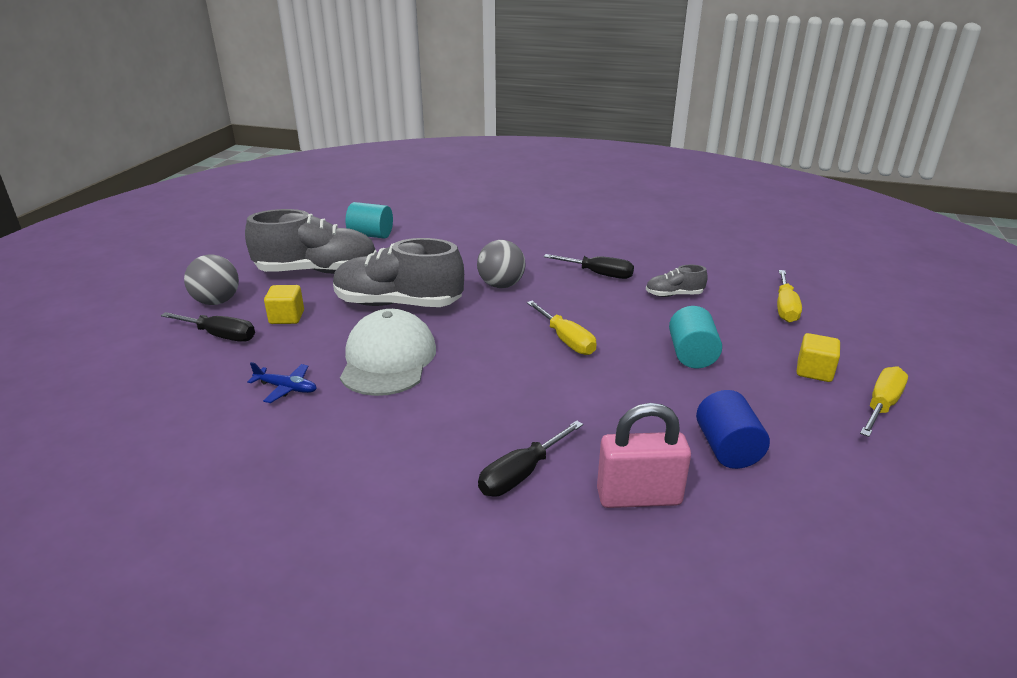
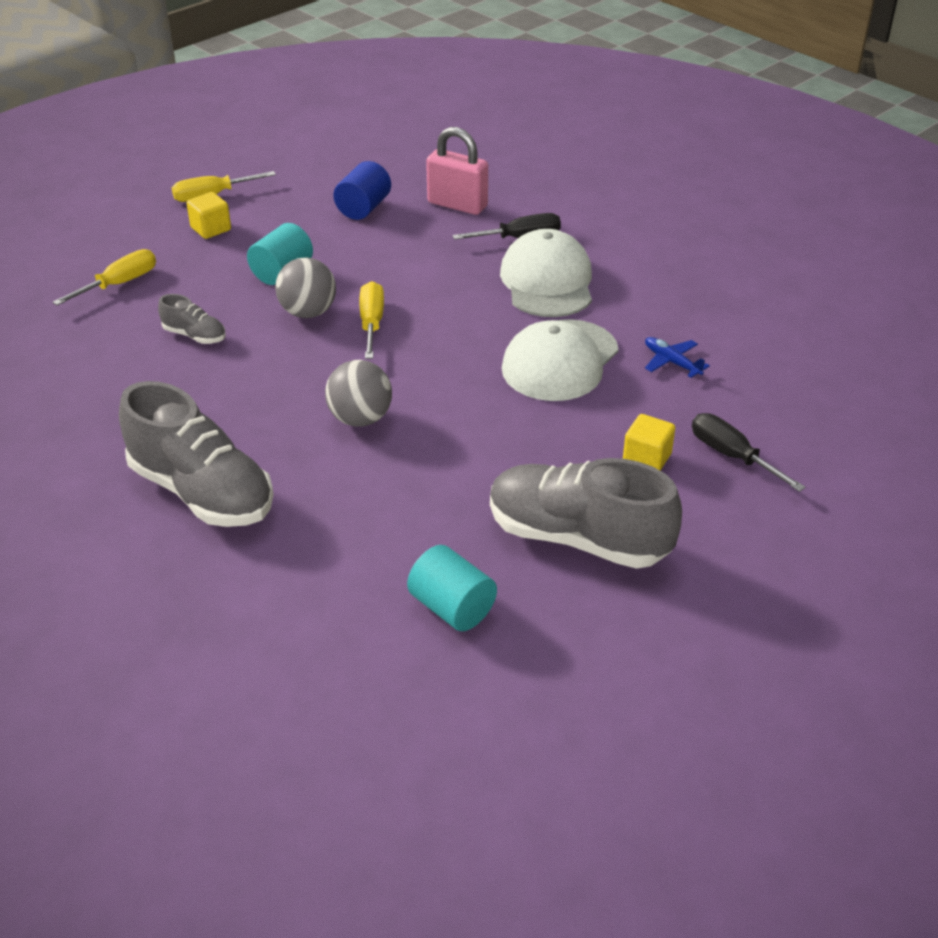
camera: 150 degrees left, 10 degrees up
(217, 302) = (732, 522): grey ball -> grey ball (308, 312)
(398, 304) = (504, 432): grey shoe -> grey shoe (202, 492)
(450, 429) = (547, 281): none -> white cap
(598, 274) = (229, 394): black screwdriver -> none

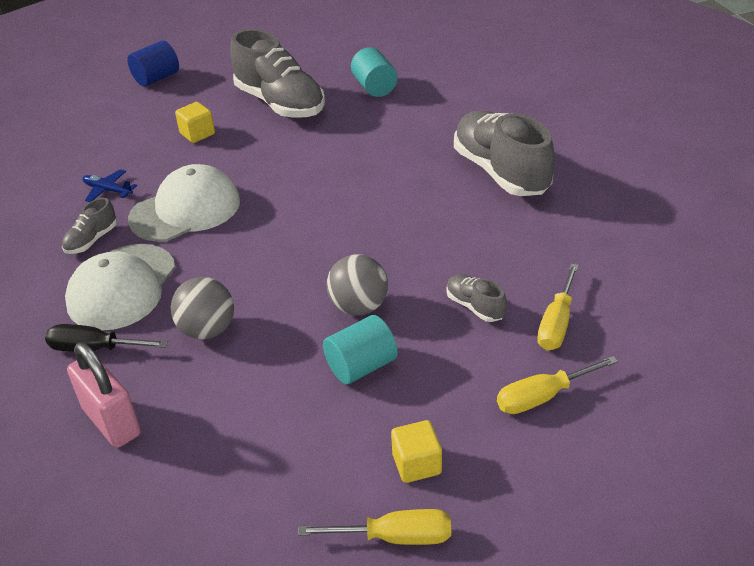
camera: 155 degrees left, 0 degrees up
(360, 418) = (366, 198): grey ball -> grey ball (207, 330)
(363, 208) = (219, 448): blue cylinder -> blue cylinder (156, 78)
(371, 323) = (308, 280): yellow screwdriver -> yellow screwdriver (557, 323)
(625, 311) = (91, 240): none -> grey shoe
(672, 362) = (108, 190): blue plane -> blue plane turned 135 degrees clockwise
(732, 456) = (145, 125): black screwdriver -> none

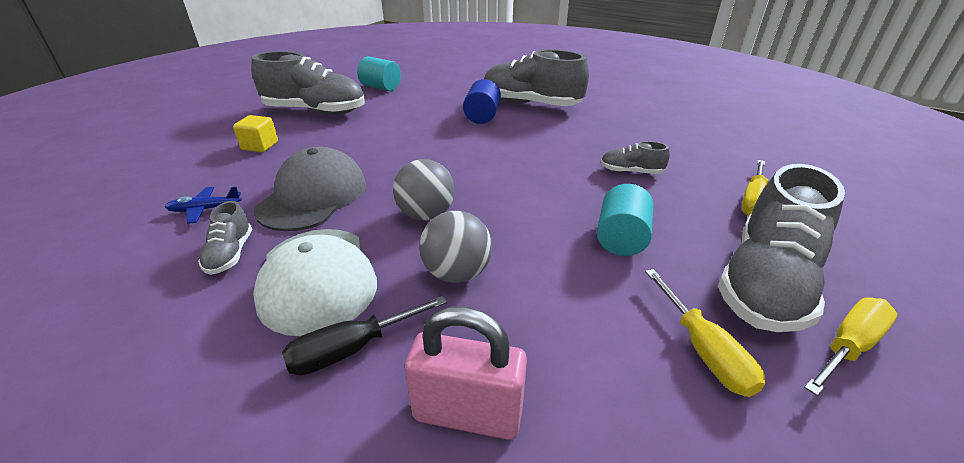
camera: 40 degrees left, 5 degrees down
(156, 78) = (171, 124): blue cylinder -> blue cylinder (482, 116)
(185, 210) = (313, 196): white cap -> grey cap
(359, 307) = (558, 203): grey ball -> grey ball (426, 215)
(417, 464) = (765, 283): yellow cube -> grey shoe
(557, 323) = (689, 161): yellow screwdriver -> yellow screwdriver (703, 350)

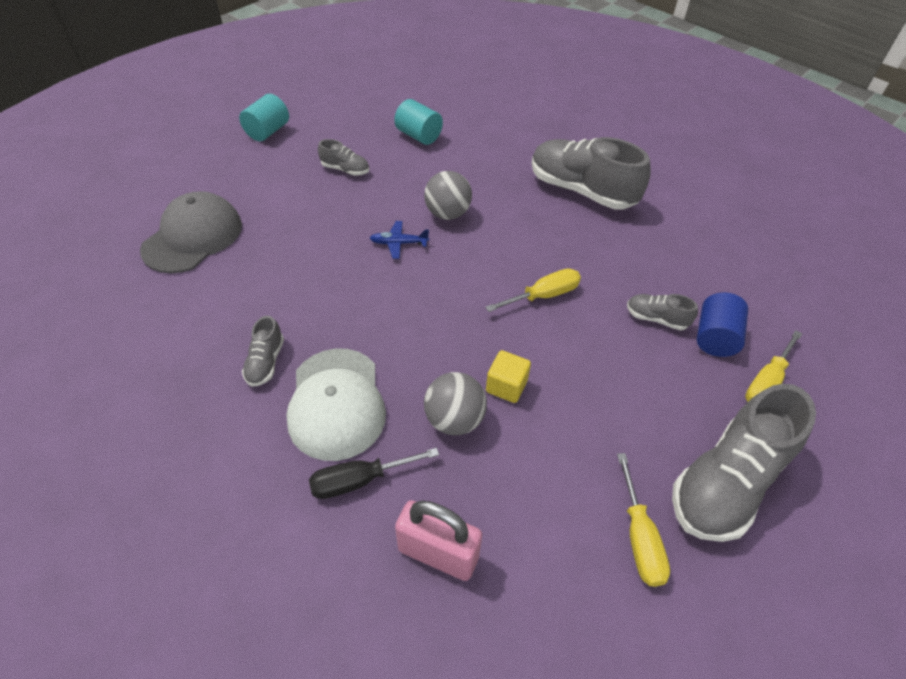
camera: 10 degrees right, 15 degrees up
(205, 209) = (242, 303): blue plane -> blue plane (399, 243)
(260, 146) = (289, 219): yellow cube -> yellow cube (506, 386)
(313, 196) = (337, 301): grey cap -> grey cap (193, 237)
(315, 111) = (345, 170): grey shoe -> grey shoe, size x0.46
(426, 215) = (438, 344): grey ball -> grey ball (447, 213)
(482, 116) = (522, 204): blue cylinder -> blue cylinder (715, 338)
(621, 239) = (613, 406): turquoise cylinder -> turquoise cylinder (268, 131)
(848, 346) = (764, 559): yellow screwdriver -> yellow screwdriver (543, 296)

